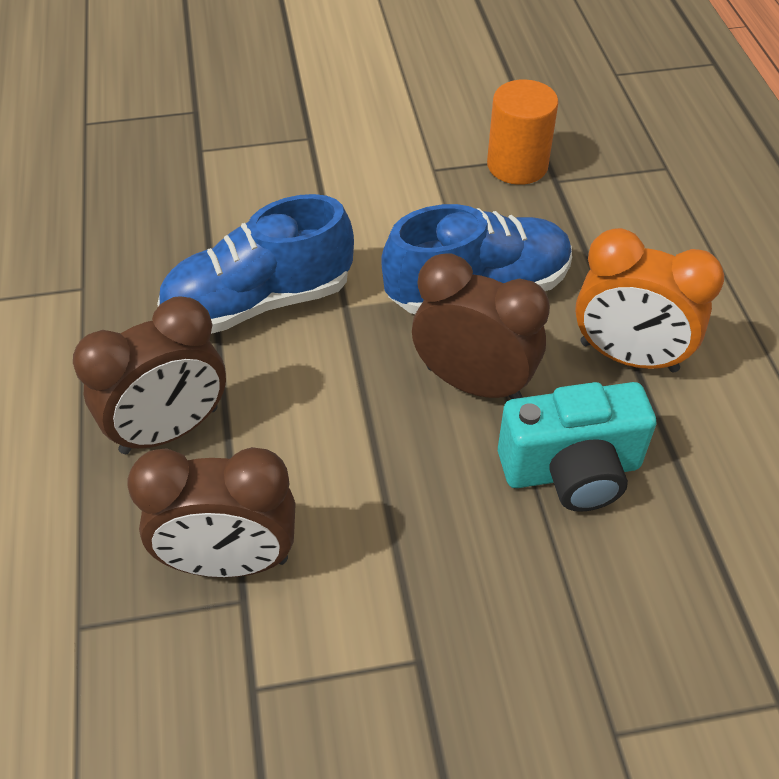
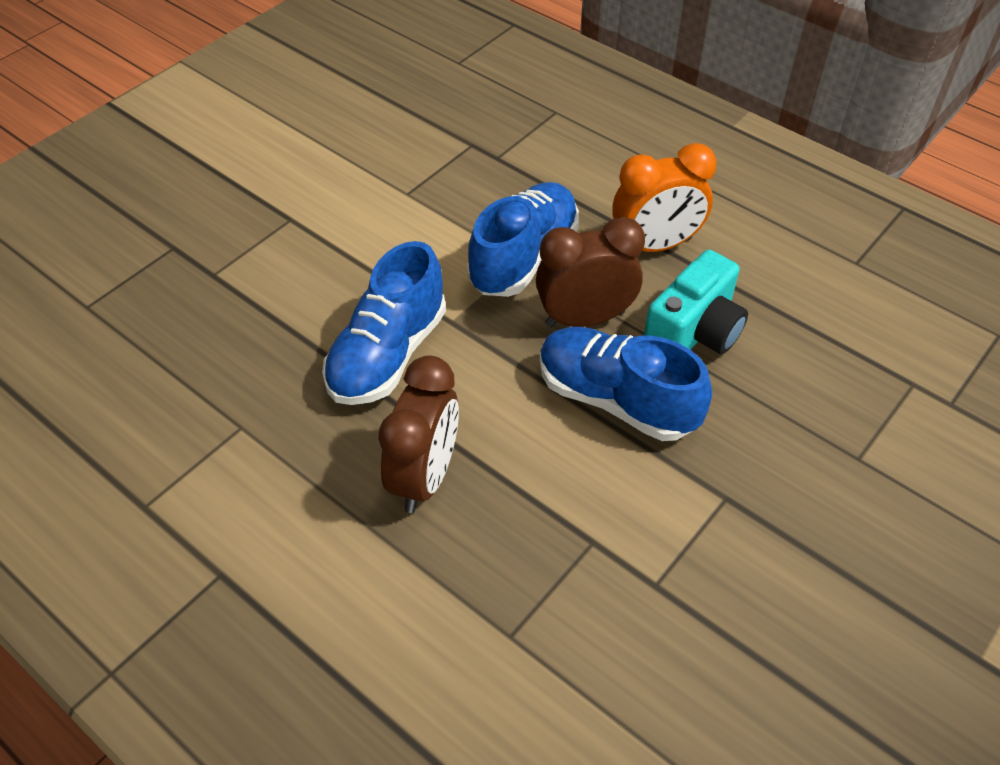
camera: 40 degrees left, 0 degrees up
(229, 562) = (559, 526): brown clock -> none
(416, 482) = (616, 400): none -> blue shoe
(517, 165) = (460, 160): orange cylinder -> none

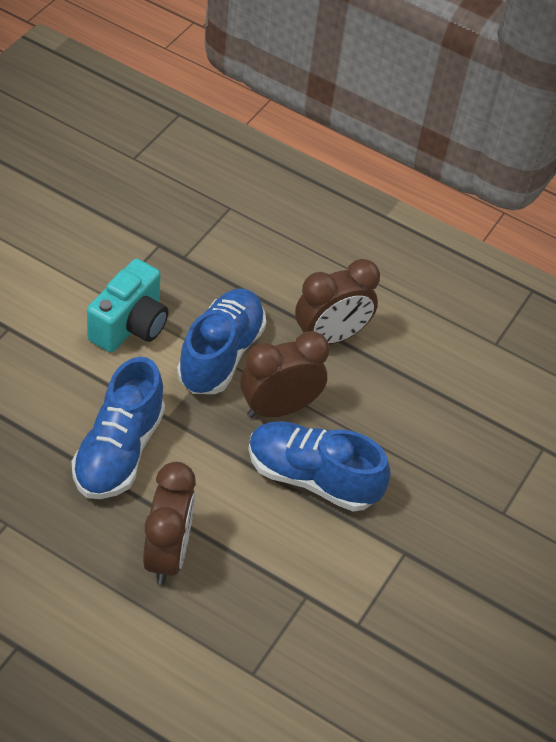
camera: 15 degrees left, 0 degrees up
(655, 246) = (331, 337): orange clock -> brown clock
(694, 333) = (369, 416): turquoise camera -> turquoise camera (130, 325)

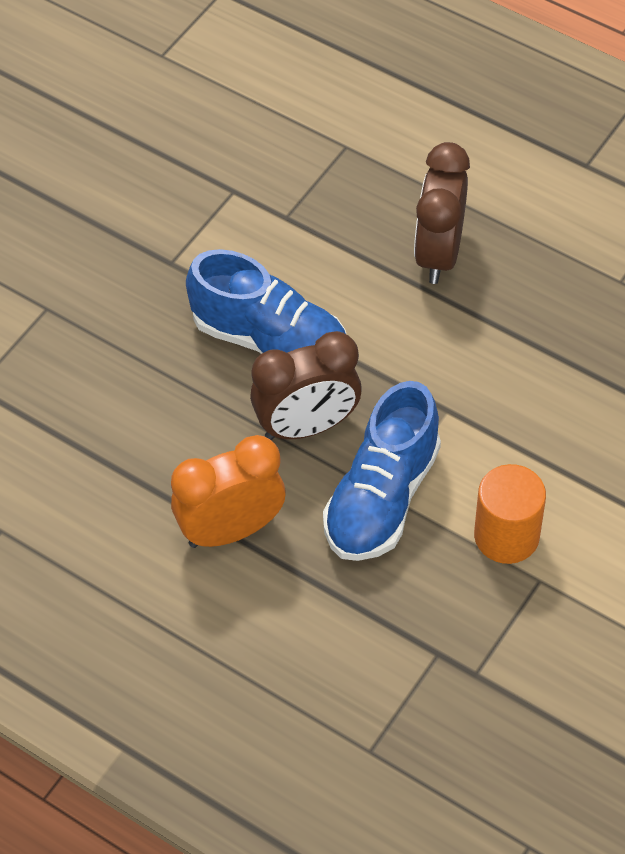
camera: 170 degrees left, 5 degrees up
(119, 451) = (504, 365): blue shoe -> none
(130, 325) = (506, 536): turquoise camera -> orange cylinder
(331, 337) = (231, 530): brown clock -> orange clock

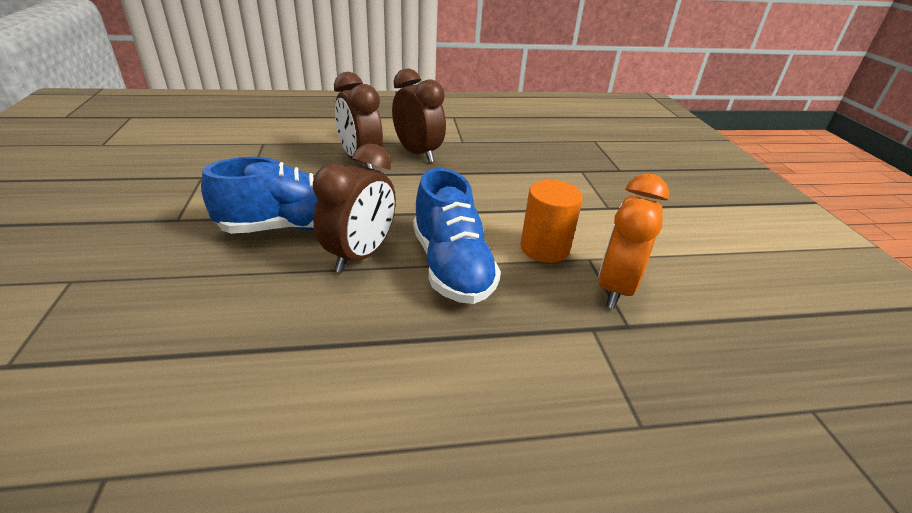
camera: 45 degrees left, 20 degrees down
(231, 530) = (363, 340): orange clock -> orange clock (615, 287)
(528, 278) = (418, 154): none -> brown clock

